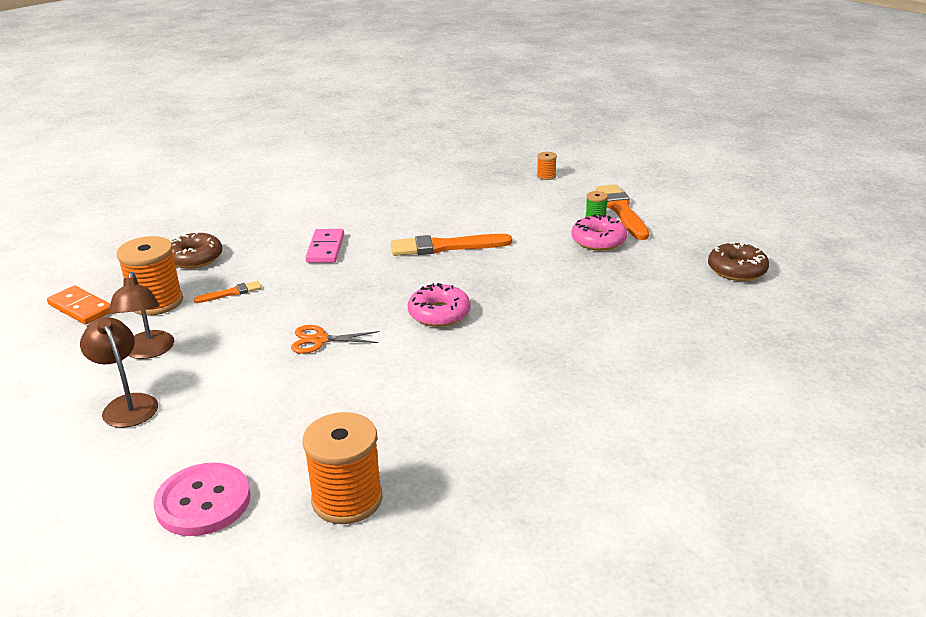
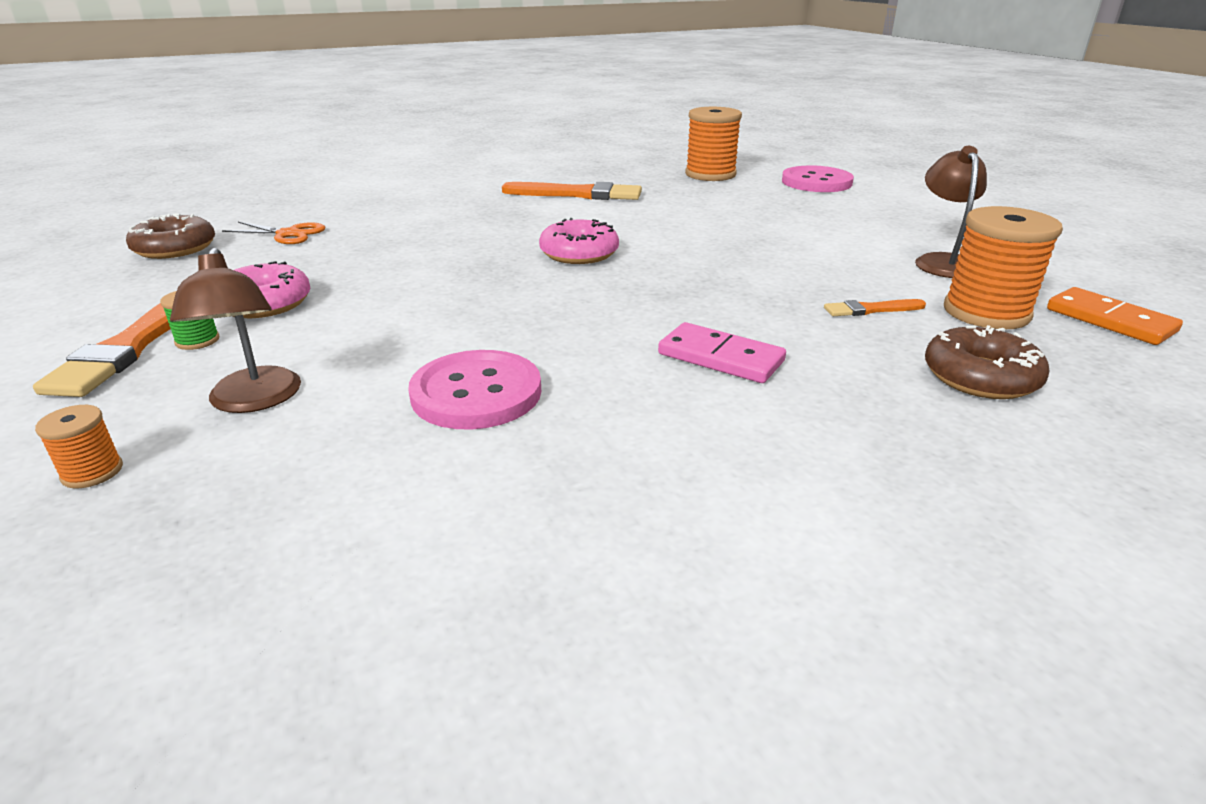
camera: 165 degrees left, 0 degrees up
(127, 404) = (926, 228): brown lamp -> brown lamp (254, 401)
(319, 340) = (731, 248): orange scissors -> orange scissors (288, 234)
(325, 248) = (720, 358): pink domino -> pink domino turned 75 degrees counterclockwise
(435, 217) = (476, 393): none -> pink button
(446, 247) = (506, 329): orange brush -> orange brush (577, 194)

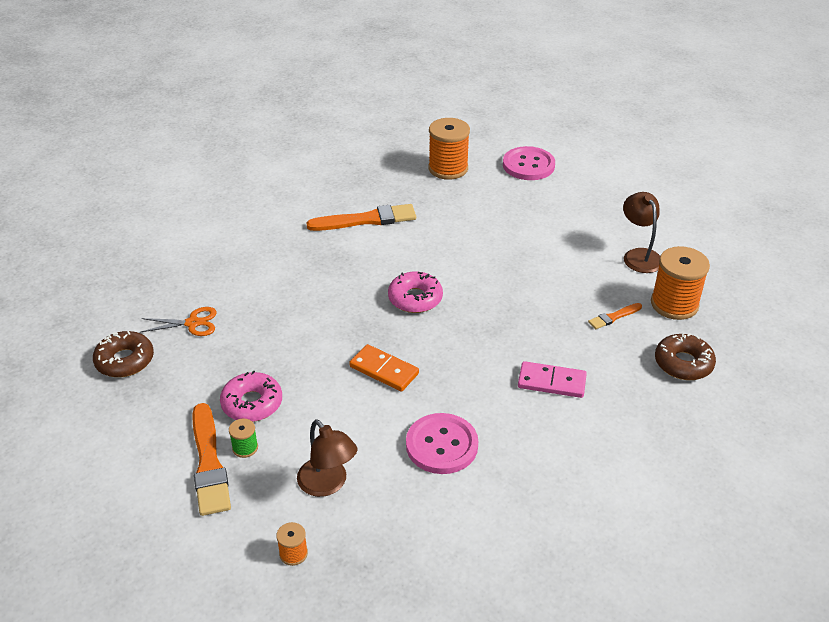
camera: 20 degrees left, 10 degrees up
(1109, 320) = (737, 296): orange domino -> orange domino (384, 370)

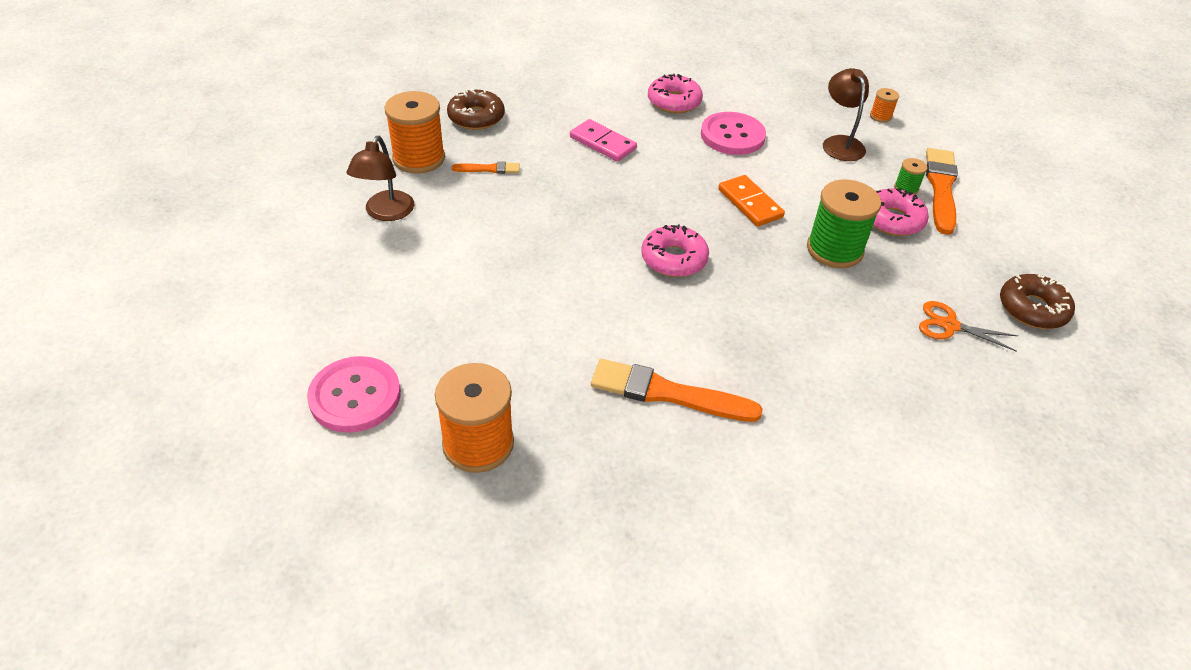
camera: 155 degrees left, 5 degrees up
(295, 353) = (834, 250): none -> green spool
(530, 469) = (674, 101): none -> pink donut

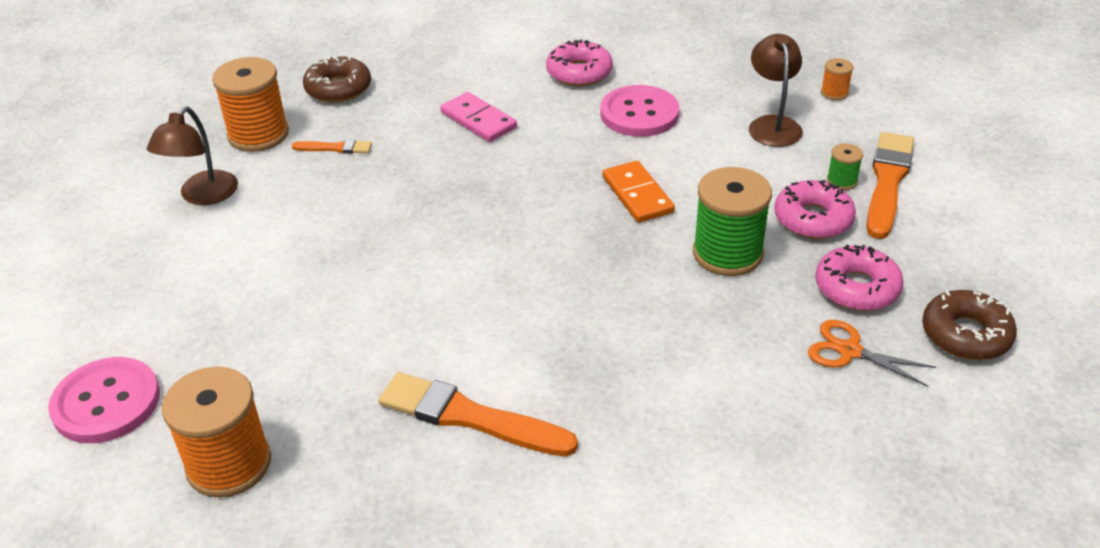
camera: 10 degrees right, 5 degrees down
(674, 259) = (524, 258): pink donut -> pink donut (856, 288)

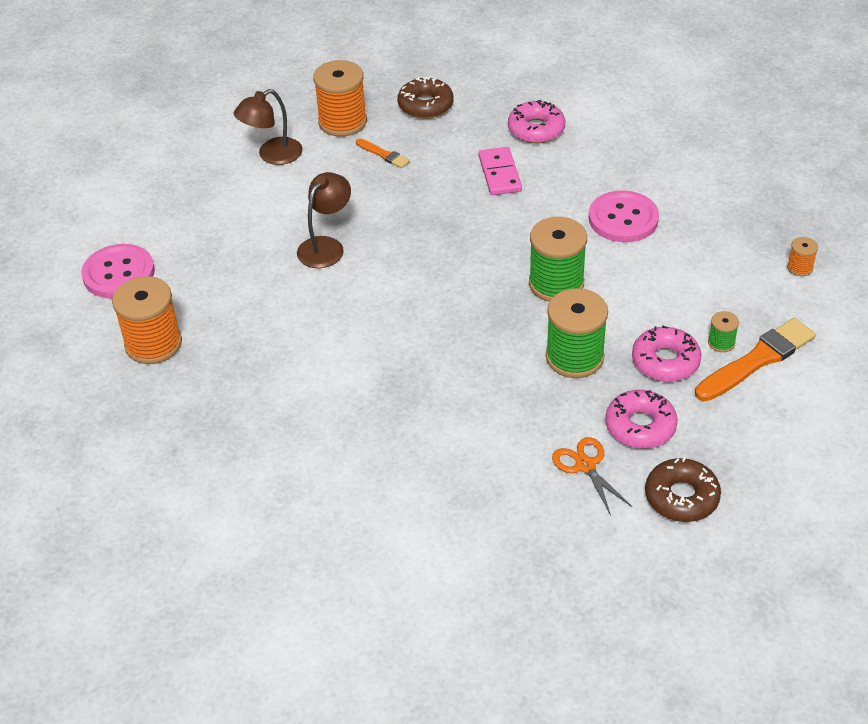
camera: 35 degrees right, 5 degrees up
(470, 417) = (305, 384): orange brush -> none
(579, 72) = (612, 164): pink donut -> pink donut (536, 129)
(637, 195) = (556, 284): orange domino -> green spool
(772, 124) = (718, 273): brown lamp -> brown lamp (326, 246)

